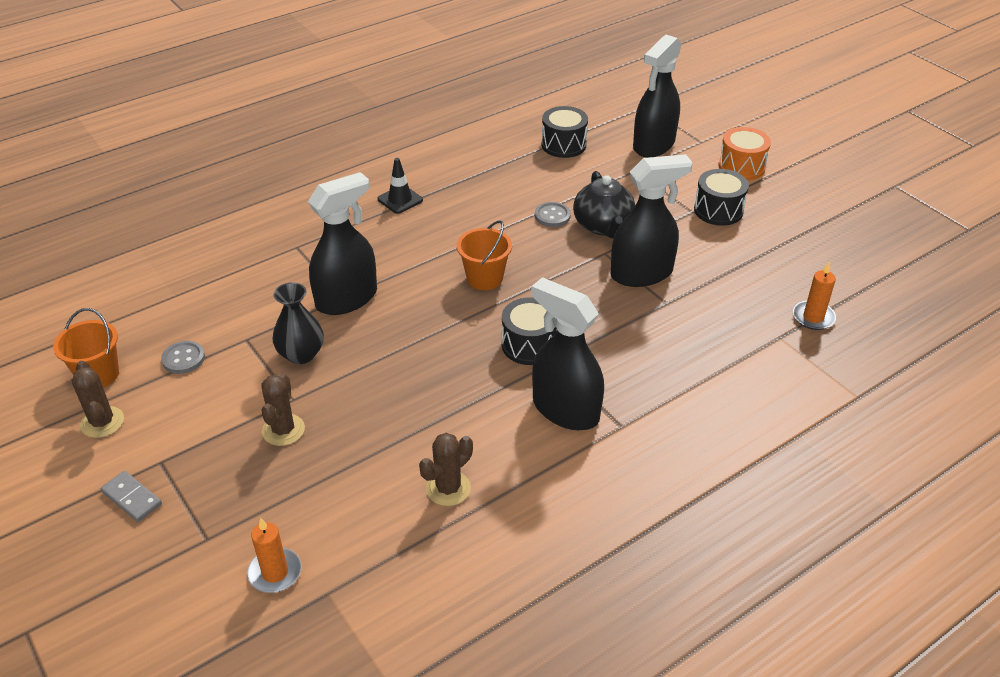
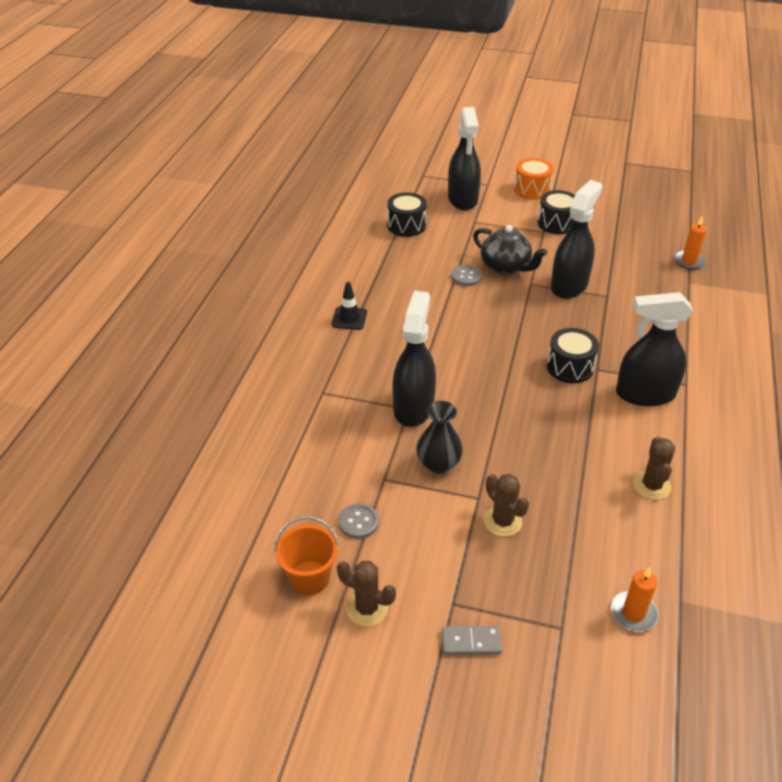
camera: 40 degrees left, 0 degrees up
(484, 278) = (483, 341): orange bucket -> none

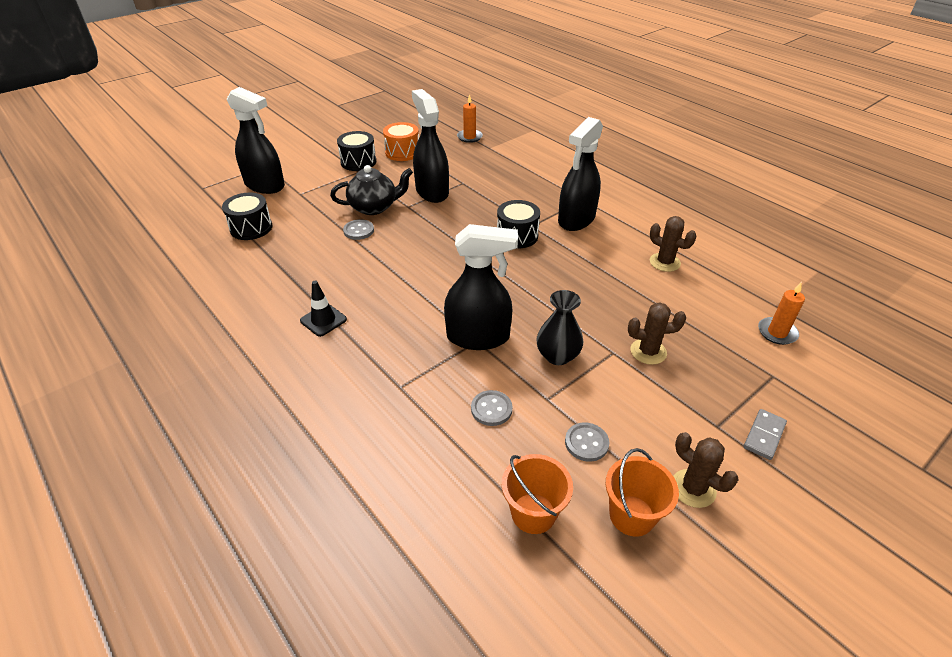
camera: 55 degrees left, 0 degrees up
(268, 519) = (533, 513): none -> orange bucket
(344, 451) = (491, 409): none -> grey button
(367, 608) = (693, 488): brown cactus -> brown cactus turned 75 degrees clockwise
(413, 407) = (478, 337): black spray bottle -> black spray bottle turned 135 degrees clockwise
(532, 189) = (305, 151): orange drum -> orange drum (402, 152)

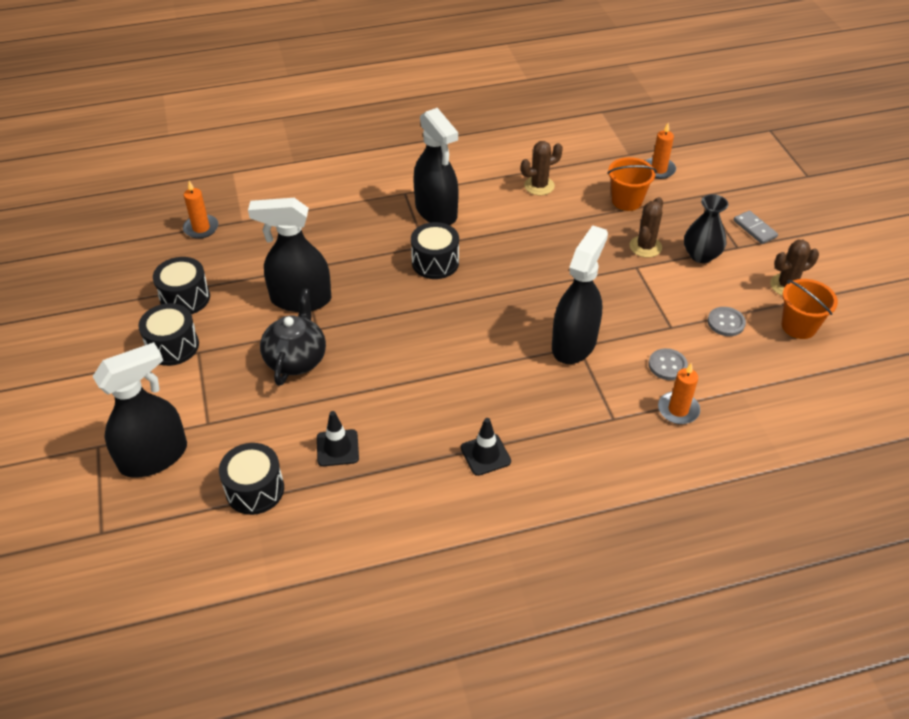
camera: 65 degrees left, 5 degrees up
(300, 249) = (337, 448): none -> black traffic cone
(358, 231) = (336, 385): grey button -> none
(402, 152) = (185, 298): orange drum -> black drum
(435, 432) = (678, 410): none -> orange candle
(533, 513) = (780, 378): orange bucket -> orange bucket (626, 201)
(557, 356) = (624, 301): black vase -> black vase (701, 255)

